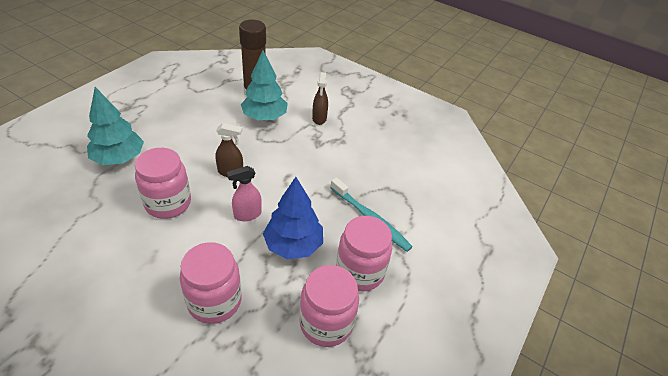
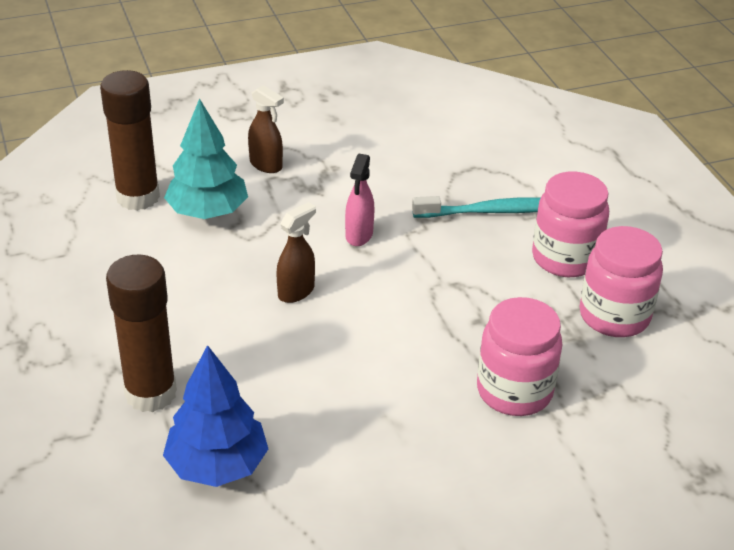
camera: 50 degrees left, 5 degrees down
(119, 158) = (150, 393): turquoise tree -> brown glue stick
(168, 203) = (303, 374): pink jar -> none
(247, 215) = (394, 309): pink spray bottle -> pink spray bottle (359, 235)
(293, 245) = (480, 291): blue tree -> blue tree (217, 465)

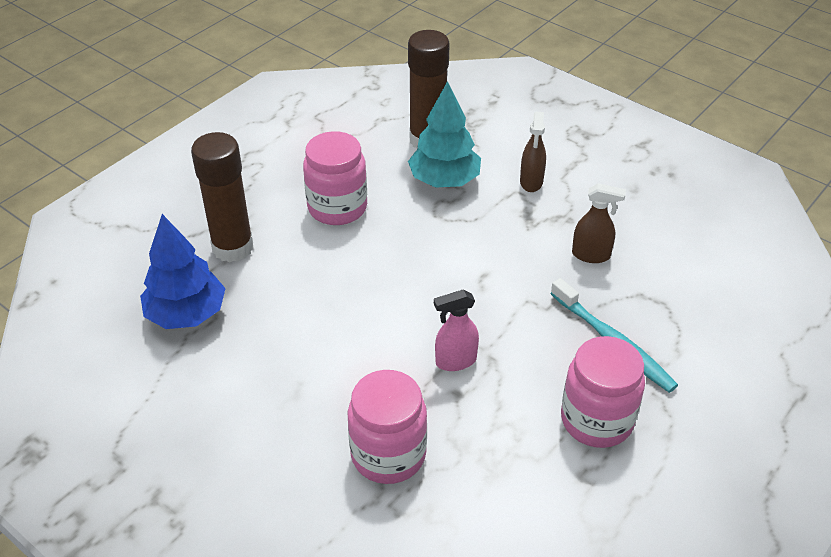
camera: 60 degrees right, 5 degrees up
(296, 291) = (398, 269): brown spray bottle -> brown spray bottle (591, 255)
(359, 235) = (497, 273): pink spray bottle -> pink spray bottle (455, 361)
(614, 316) = (547, 490): pink jar -> pink jar (337, 208)

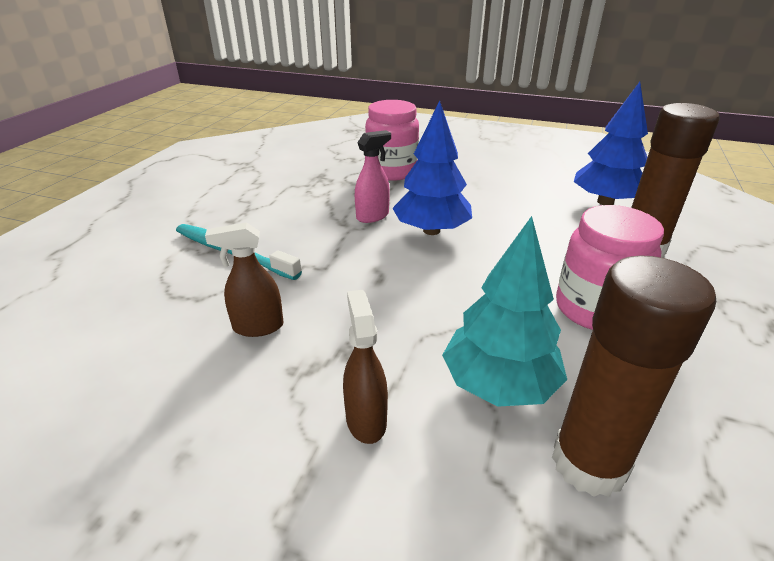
camera: 160 degrees right, 10 degrees down
(405, 321) = (431, 230): none -> blue tree
(596, 420) = (249, 207): pink jar -> none

